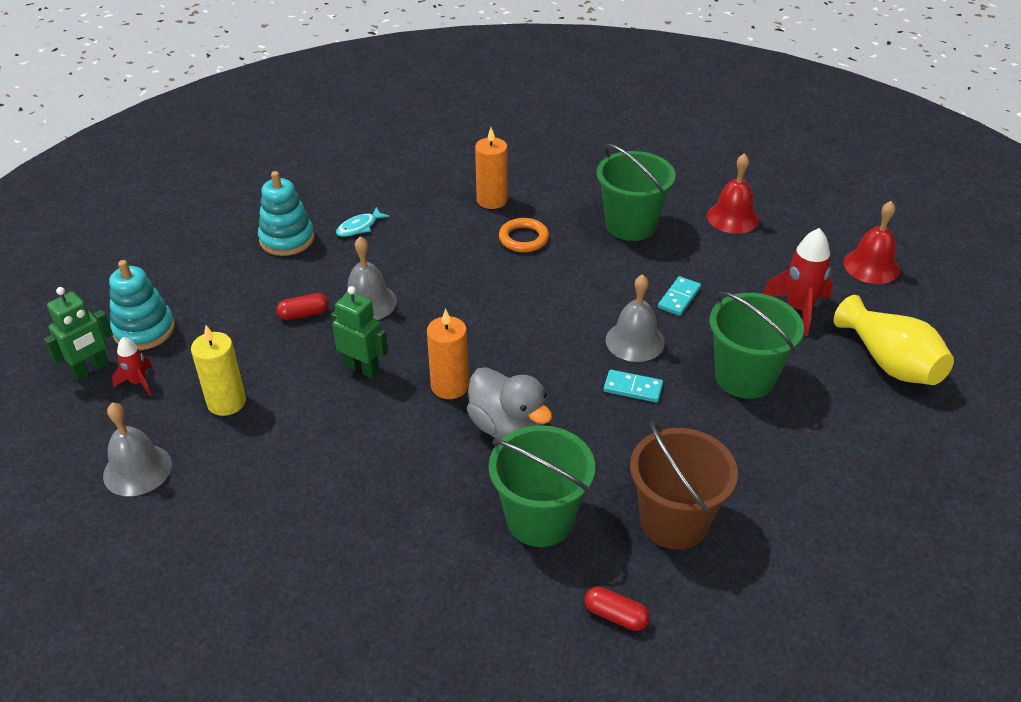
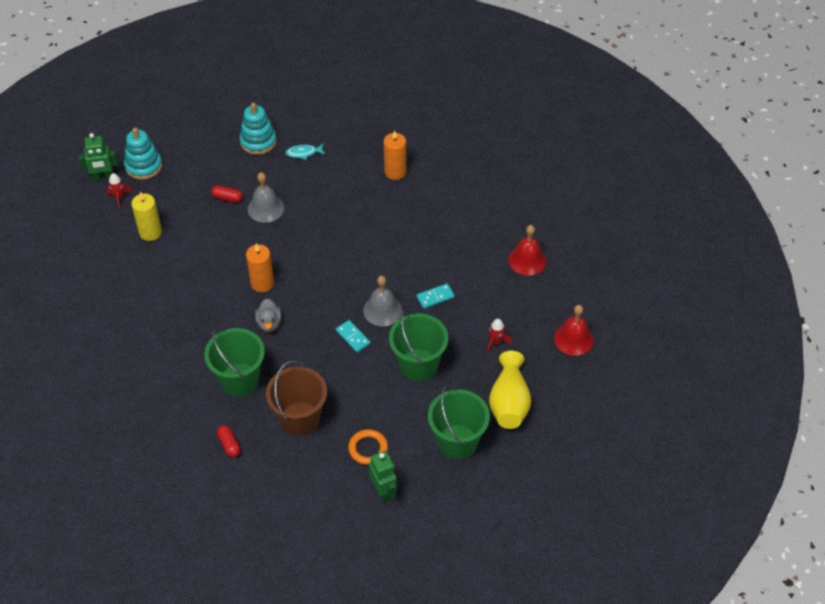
camera: 35 degrees right, 10 degrees up
(137, 470) = (85, 248): grey bell -> none
(362, 368) = (229, 248): green robot -> green robot (383, 492)
(508, 427) = (269, 323): grey duck -> grey duck, size x0.62
(523, 238) = (387, 209): orange ring -> orange ring (368, 449)
(630, 225) = (459, 233): green bucket -> green bucket (457, 442)
(798, 309) = (496, 342): red rocket -> red rocket, size x0.57

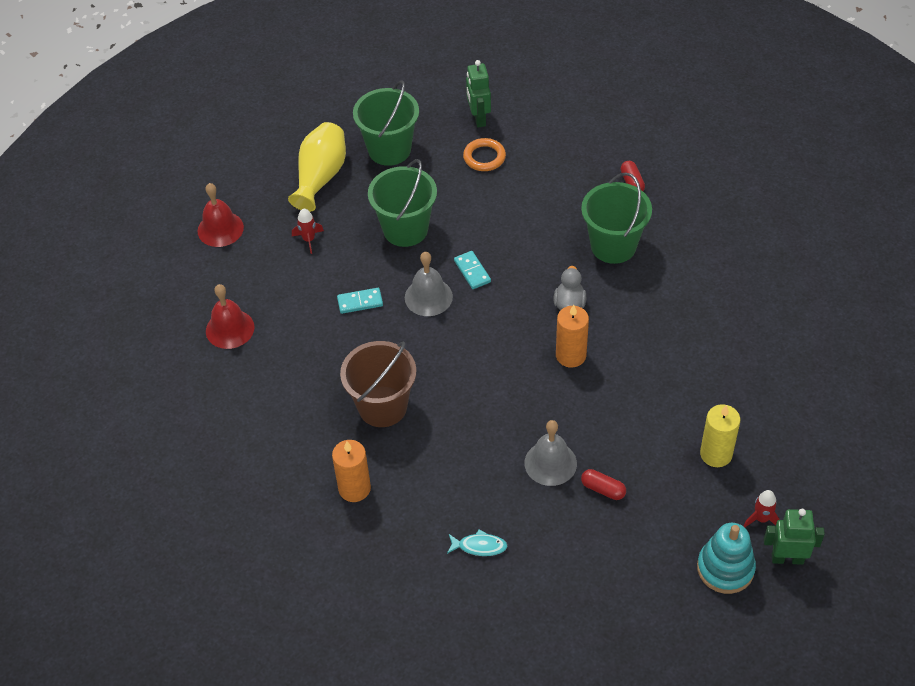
camera: 165 degrees left, 0 degrees up
(258, 141) = (545, 581): turquoise stacking toy -> none
(300, 418) = (551, 196): brown bucket -> brown bucket (382, 406)

